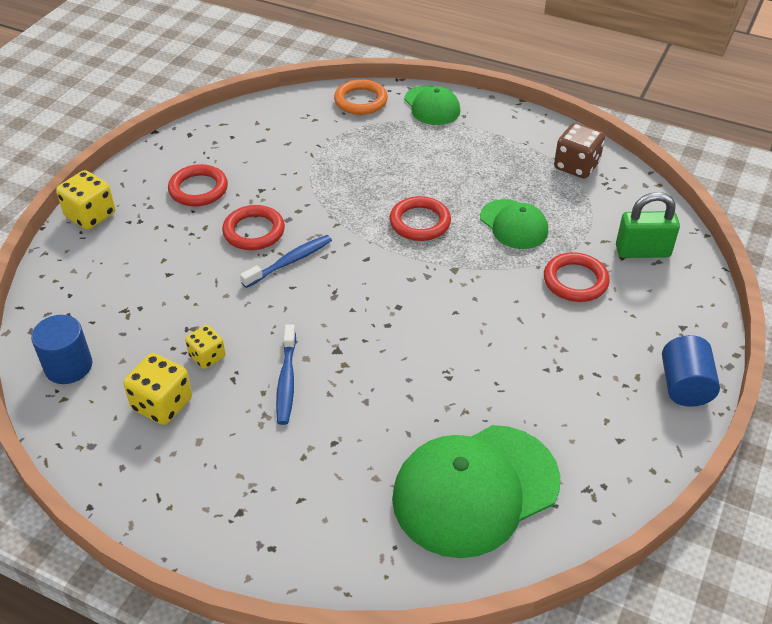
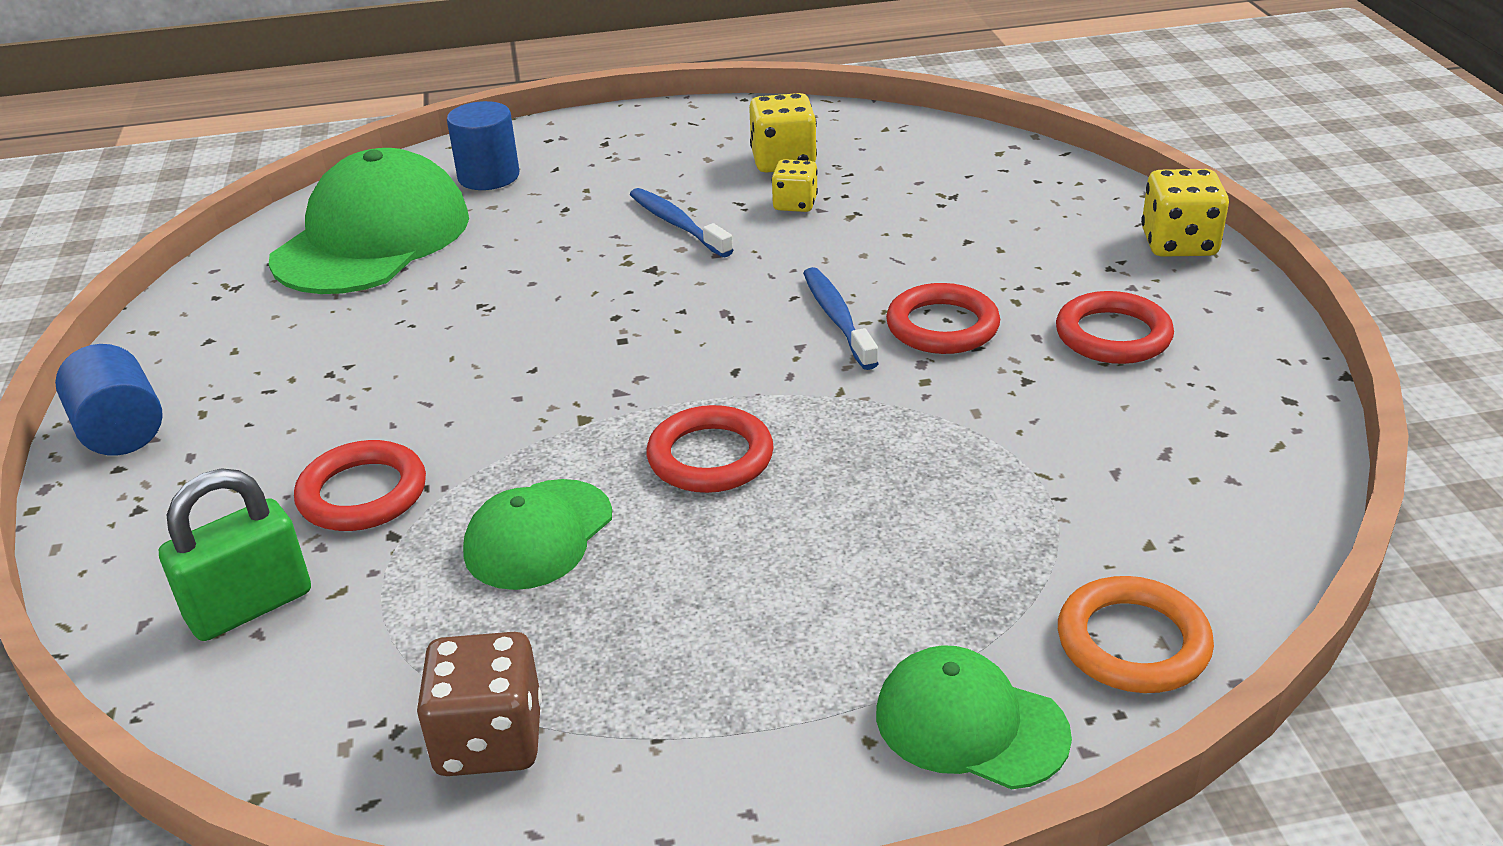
camera: 145 degrees right, 10 degrees down
(68, 366) = (923, 143): blue cylinder -> blue cylinder (488, 177)
(290, 261) = (837, 318): blue toothbrush -> blue toothbrush turned 150 degrees clockwise
(514, 224) = (538, 535): green cap -> green cap turned 75 degrees counterclockwise

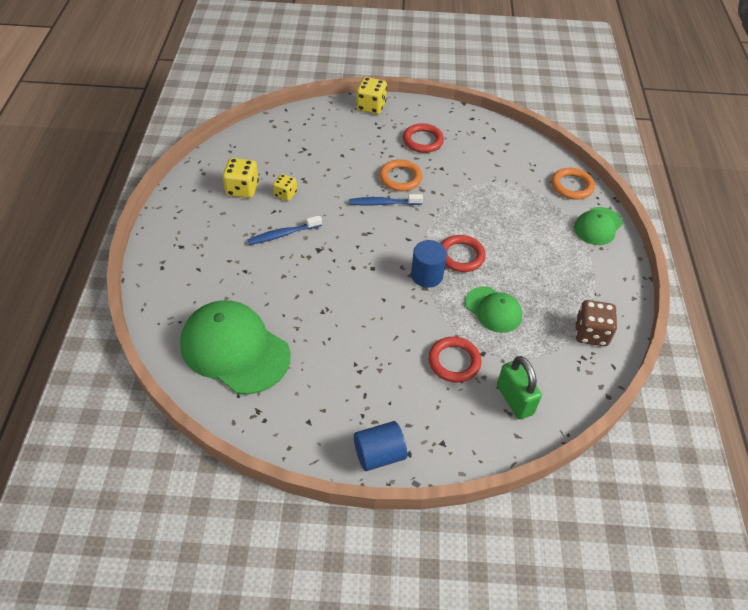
camera: 80 degrees left, 15 degrees up
(488, 177) = (192, 296): blue cylinder -> blue cylinder (427, 275)
(942, 326) = (400, 178): red ring -> orange ring

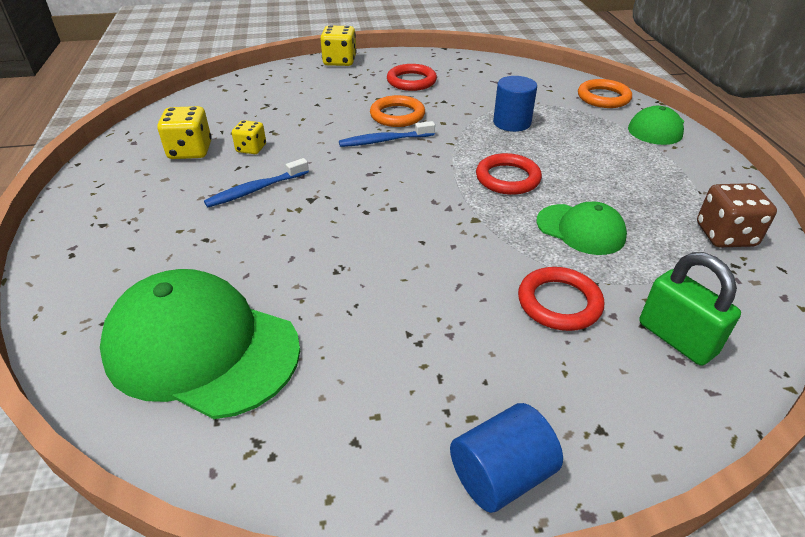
camera: 10 degrees left, 10 degrees down
(427, 275) = (472, 205): blue cylinder -> blue cylinder (512, 123)

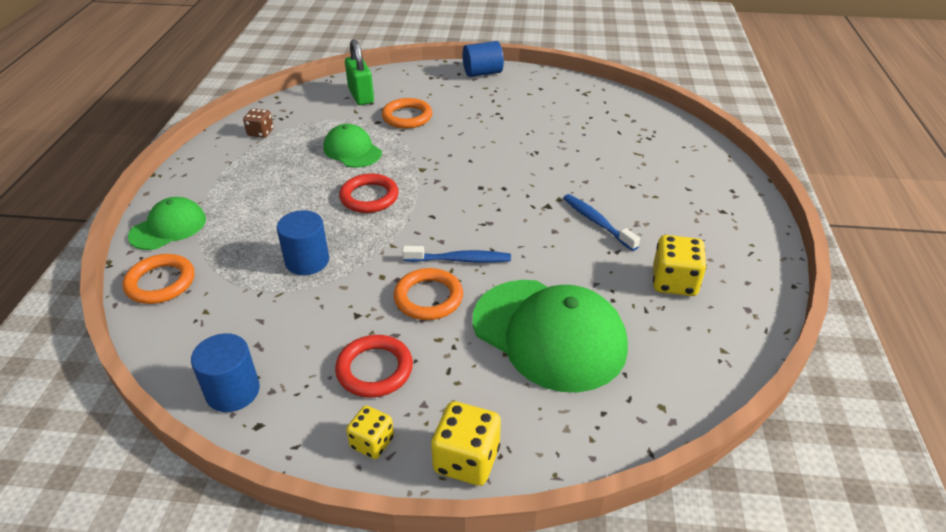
camera: 165 degrees left, 0 degrees up
(201, 348) = (618, 127): green cap -> green cap (549, 334)
(251, 148) = (606, 274): yellow dice -> yellow dice (372, 442)
(255, 190) = (597, 222): blue toothbrush -> blue toothbrush turned 105 degrees counterclockwise
(487, 65) = (233, 391): none -> blue cylinder
(559, 303) = (407, 117): red ring -> orange ring
(725, 235) = (260, 133): brown dice -> brown dice, size x0.63

